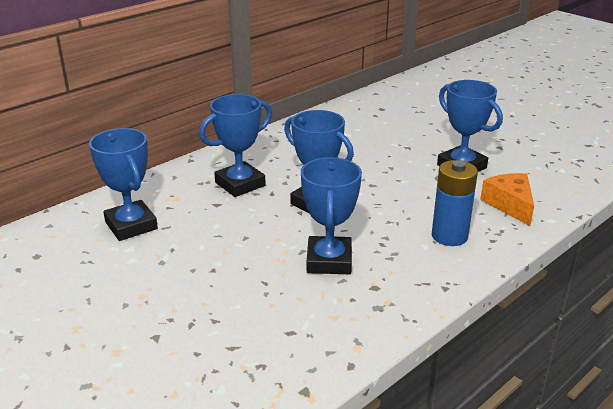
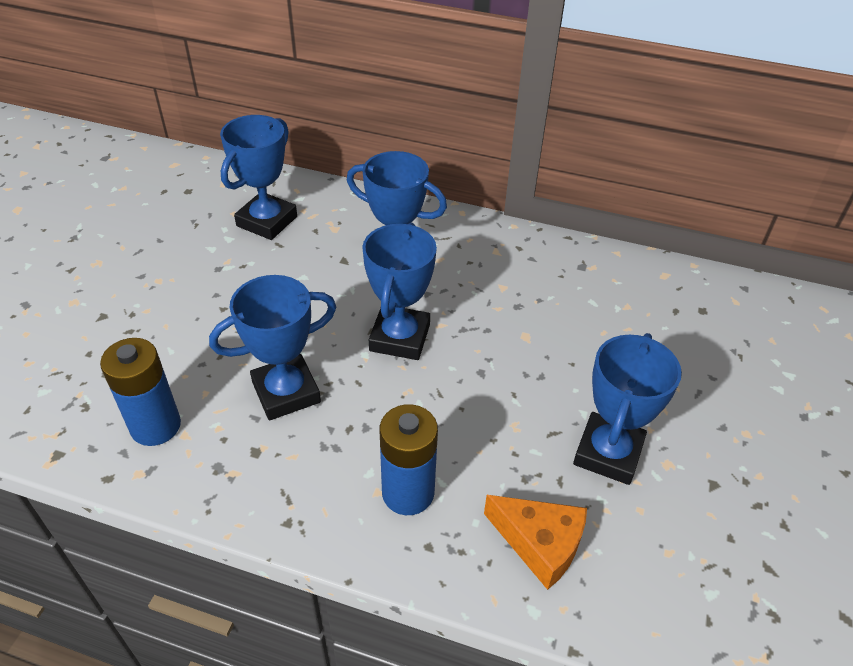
camera: 60 degrees right, 15 degrees up
(314, 329) = (155, 426): none -> blue battery
(510, 205) = (539, 544): orange cheese -> orange cheese turned 75 degrees clockwise

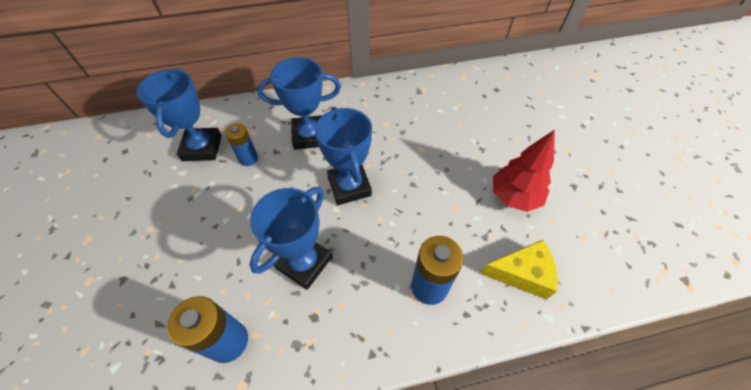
camera: 30 degrees left, 10 degrees up
(308, 255) = (248, 158): none -> blue battery
(539, 544) = (522, 273): orange cheese -> yellow cheese
(608, 453) = (514, 197): blue trophy -> red tree

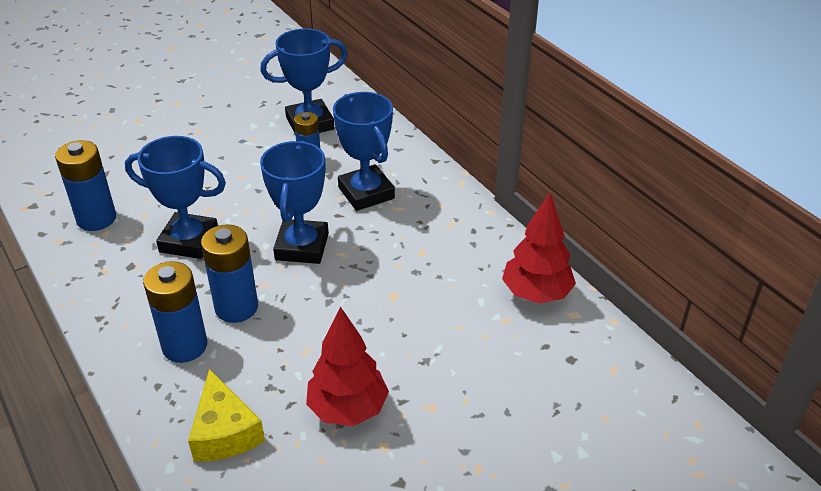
camera: 70 degrees right, 15 degrees down
(349, 186) = (302, 247): blue trophy -> blue trophy turned 45 degrees counterclockwise
(399, 242) = (236, 307): none -> blue battery
(443, 86) = (536, 294): none -> red tree

